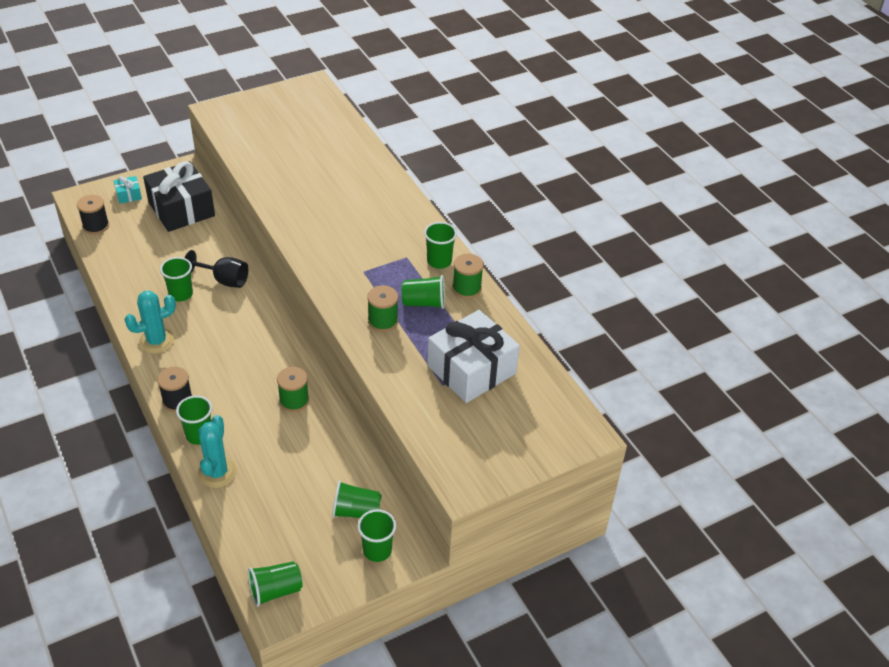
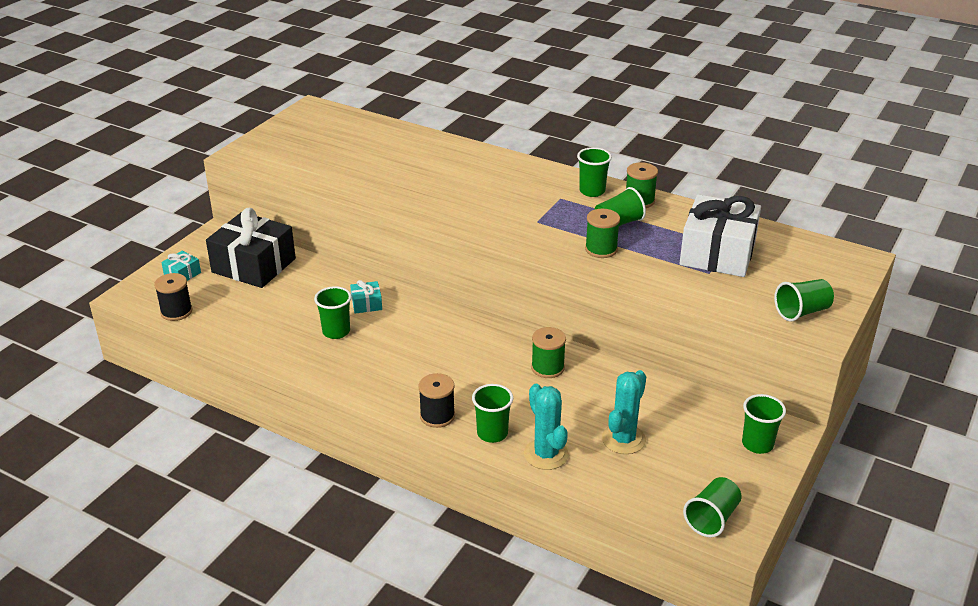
camera: 30 degrees left, 10 degrees down
(156, 341) = (357, 378): turquoise cactus -> turquoise cactus (623, 439)
(224, 280) = (366, 304): black goblet -> turquoise gift
(356, 511) = (704, 424): green cup -> green cup (802, 312)

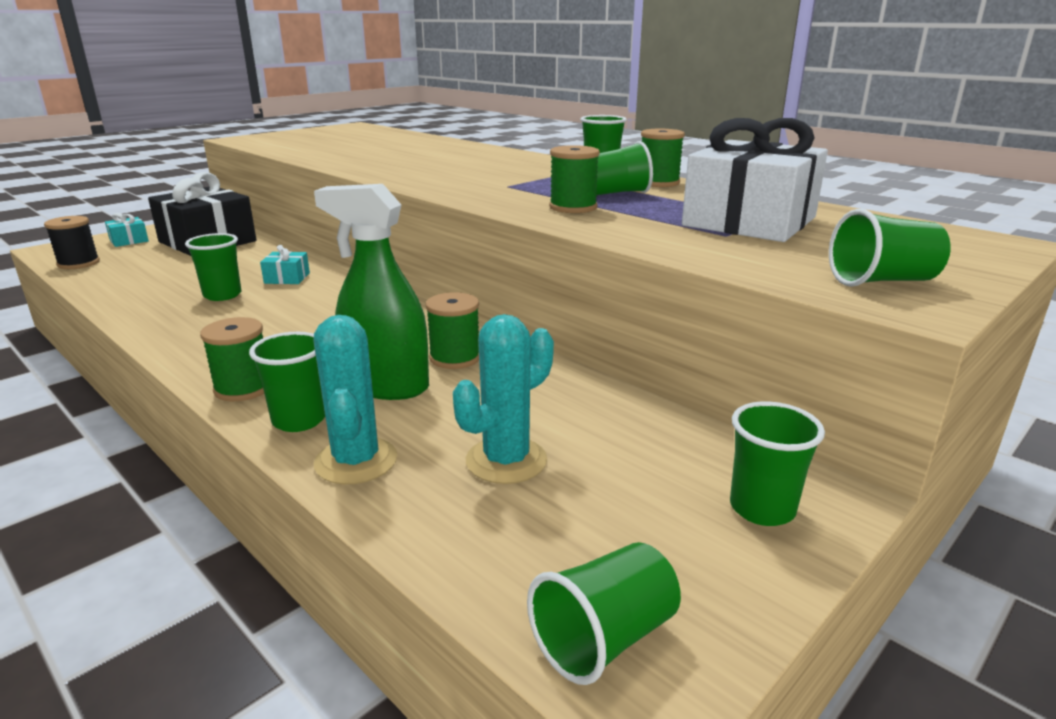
camera: 15 degrees right, 10 degrees down
(437, 416) = (243, 388): black spool -> green spool
(522, 399) = (386, 386): none -> green spray bottle

